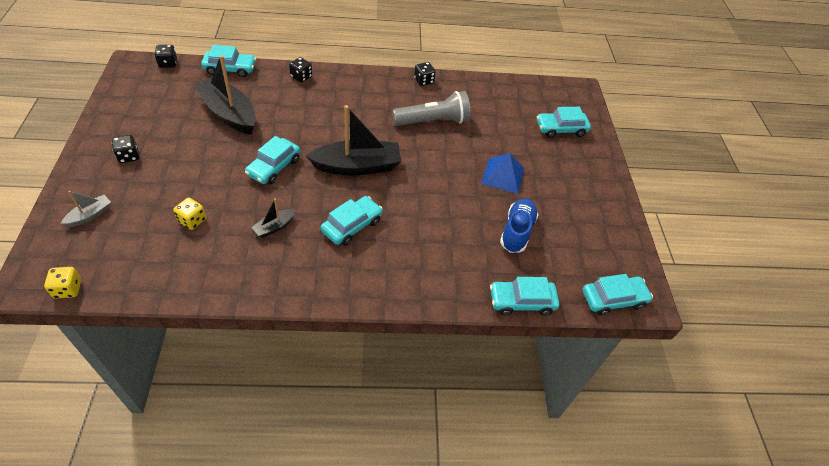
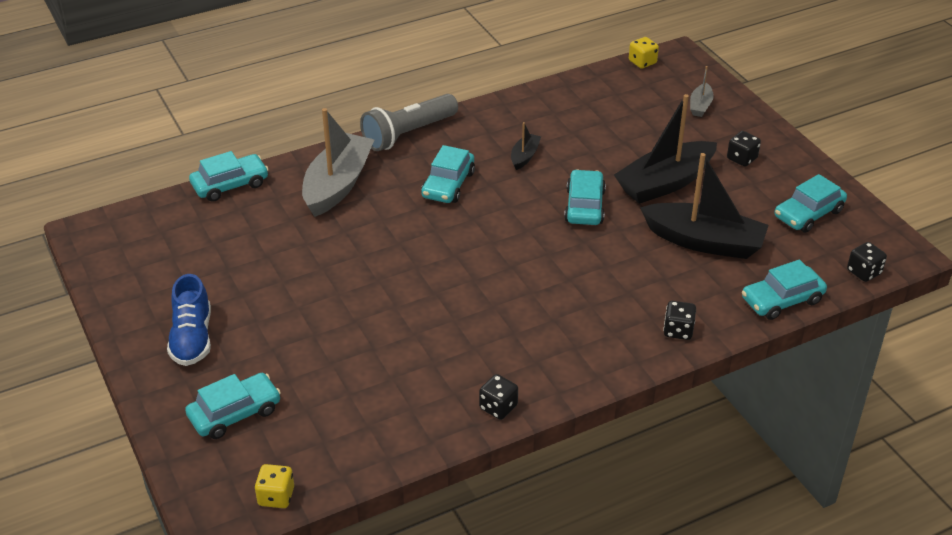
camera: 160 degrees right, 10 degrees down
(192, 220) = (607, 134): yellow dice -> yellow dice (276, 496)
(357, 166) = (492, 243): black boat -> black boat (665, 183)
(433, 121) = (438, 343): grey flashlight -> grey flashlight (408, 134)
(435, 263) = (338, 185): none -> grey boat
(503, 175) = (300, 304): blue pyramid -> none
(516, 231) = (257, 245): blue shoe -> blue shoe (192, 338)
(613, 299) = (127, 220): turquoise car -> turquoise car (808, 214)

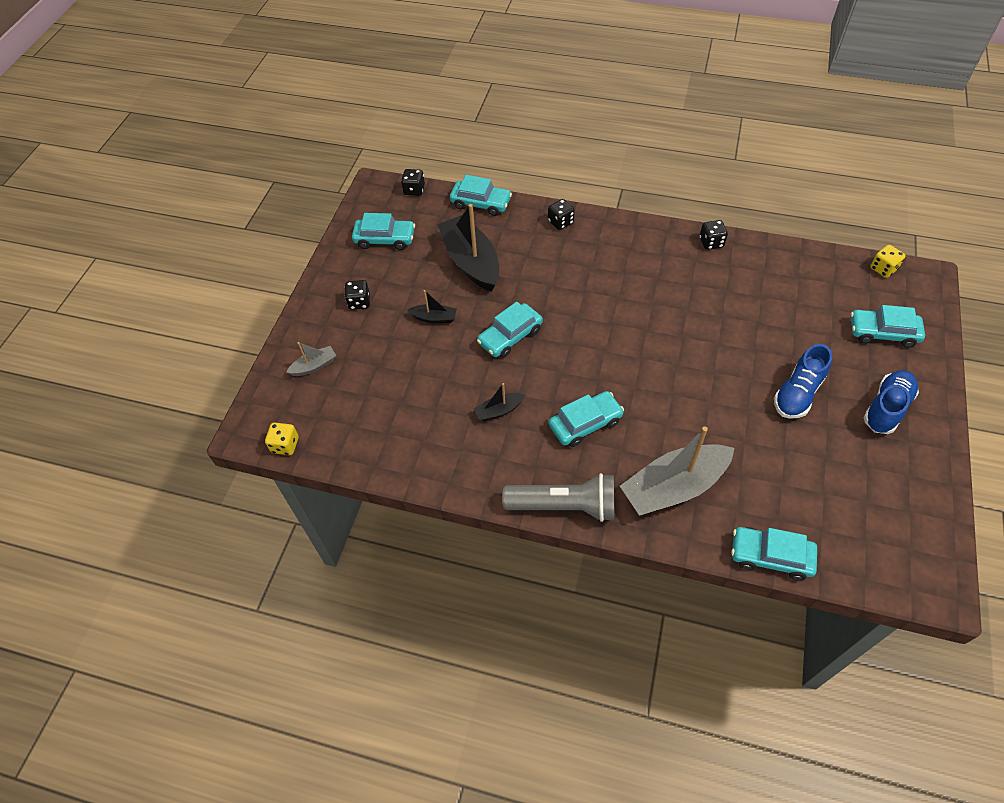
camera: 135 degrees left, 15 degrees up
(286, 304) = (797, 393): none -> blue shoe
(665, 183) = (434, 318): black boat -> black boat, size x0.46

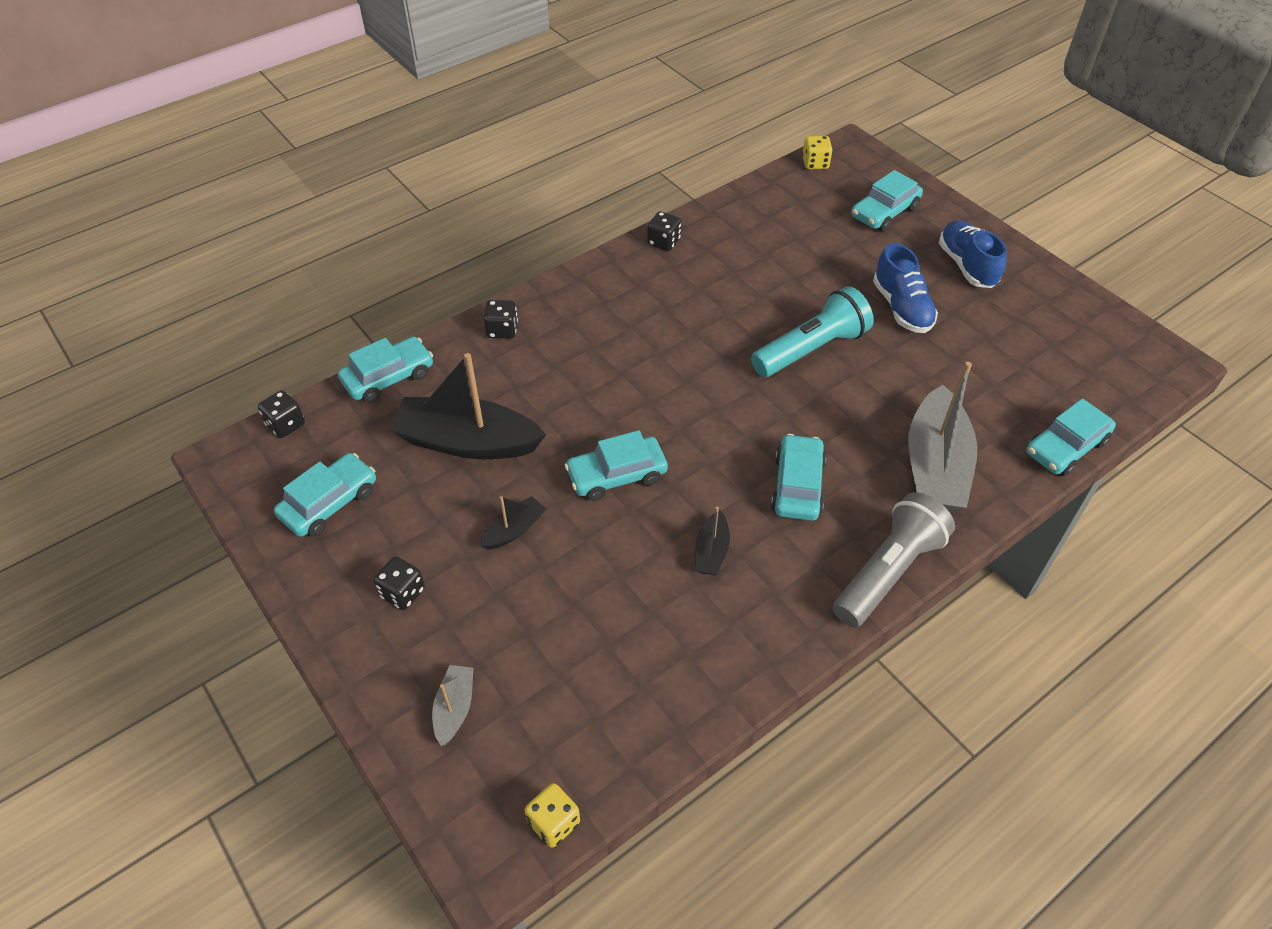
camera: 55 degrees left, 5 degrees down
(510, 336) = (617, 475): turquoise car -> turquoise car turned 75 degrees clockwise
(704, 367) = (811, 349): none -> turquoise flashlight

